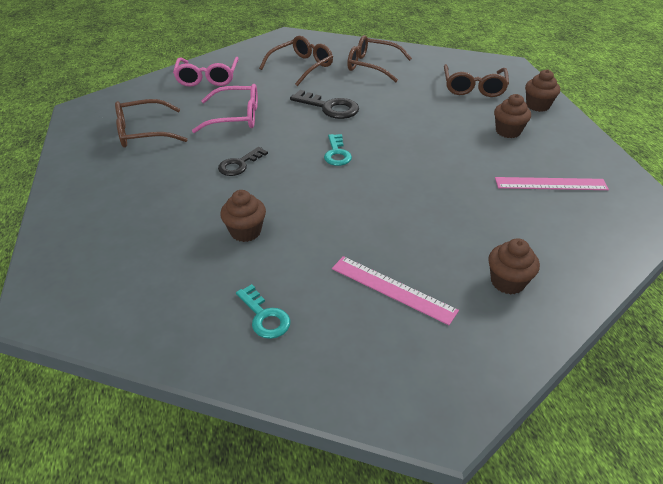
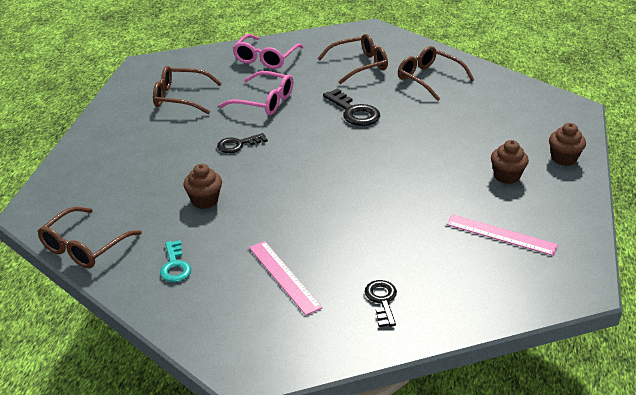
camera: 25 degrees right, 5 degrees down
(337, 153) = (326, 156): turquoise key -> none
(473, 87) = (513, 124): brown glasses -> brown glasses (85, 246)
(507, 282) = (382, 300): brown cupcake -> black key

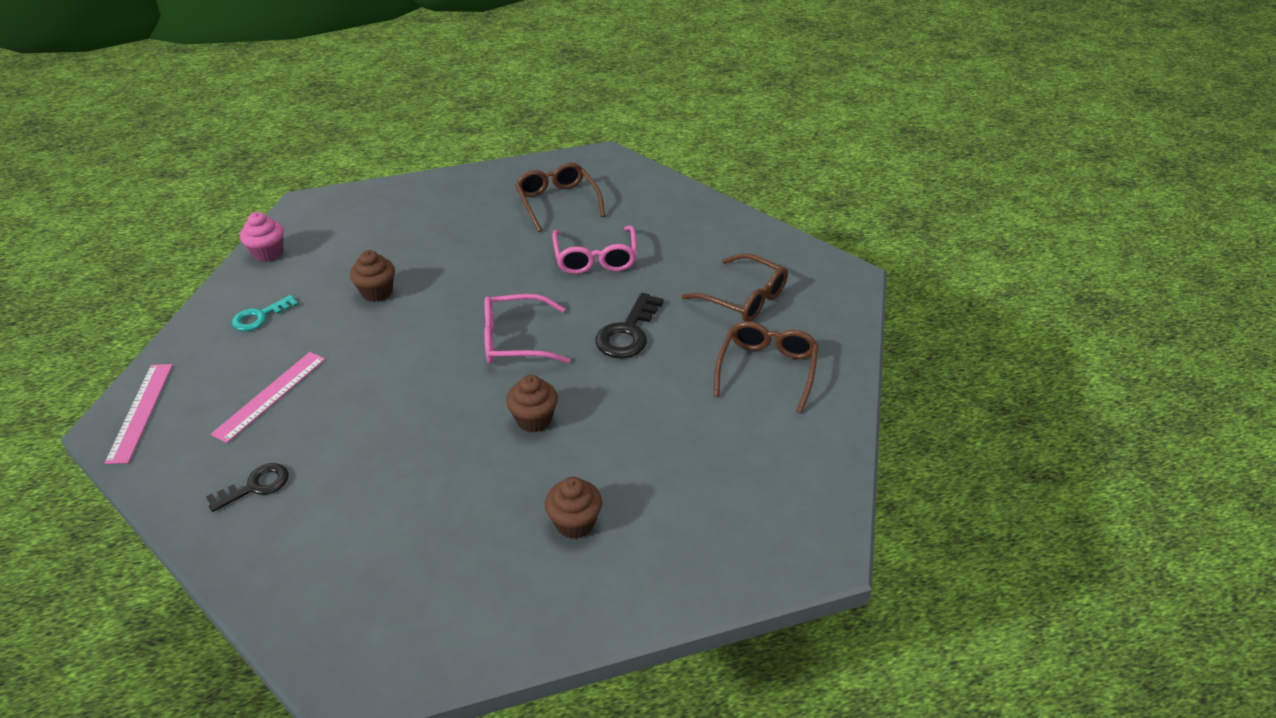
camera: 60 degrees right, 5 degrees up
(85, 246) = (268, 253): brown glasses -> pink cupcake
(238, 145) = (494, 274): black key -> none
(266, 58) = (691, 224): pink glasses -> pink glasses (516, 340)
(501, 235) = (432, 557): pink ruler -> pink ruler (140, 412)
(563, 158) = (663, 575): brown cupcake -> brown cupcake (534, 419)

